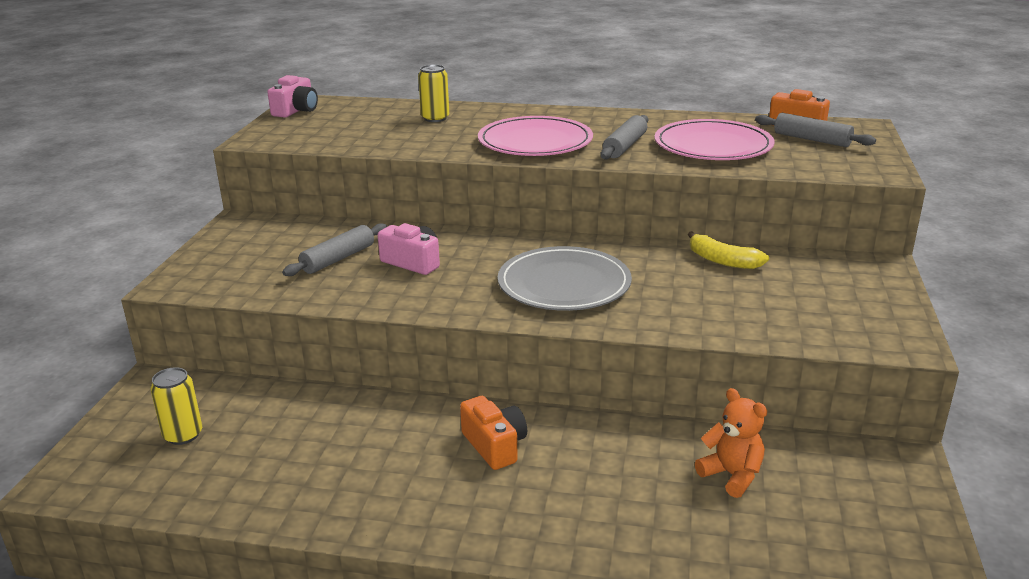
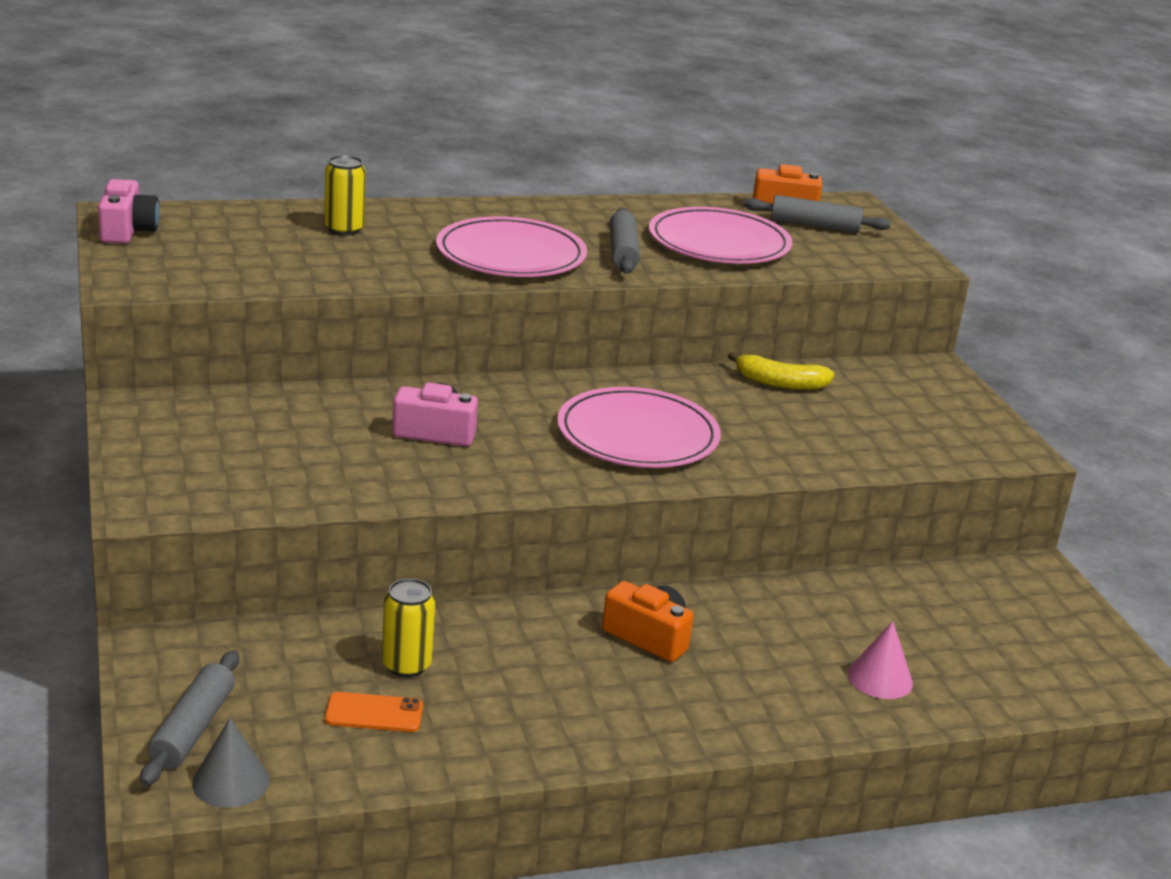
camera: 30 degrees left, 0 degrees up
(103, 486) = (230, 781): none -> grey cone
(183, 435) = (268, 701): yellow can -> yellow can (406, 665)
(241, 459) = (374, 713): none -> orange phone
(338, 259) = (334, 440): grey rolling pin -> grey rolling pin (193, 729)
(564, 284) = (637, 435): grey plate -> pink plate
(666, 525) = (880, 678): none -> pink cone
(732, 475) = (902, 617): orange teddy bear -> none

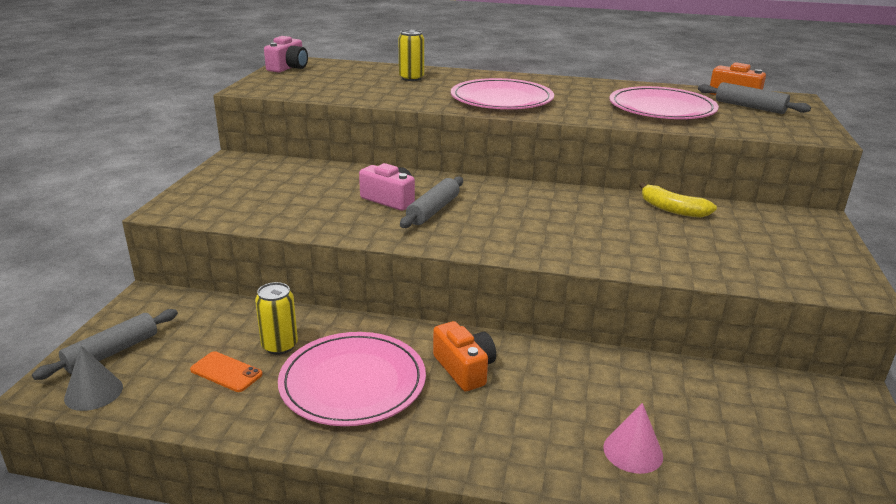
camera: 30 degrees right, 0 degrees up
(622, 252) = (582, 106): grey rolling pin -> grey rolling pin (433, 210)
(637, 435) = (529, 223): pink plate -> pink plate (353, 382)

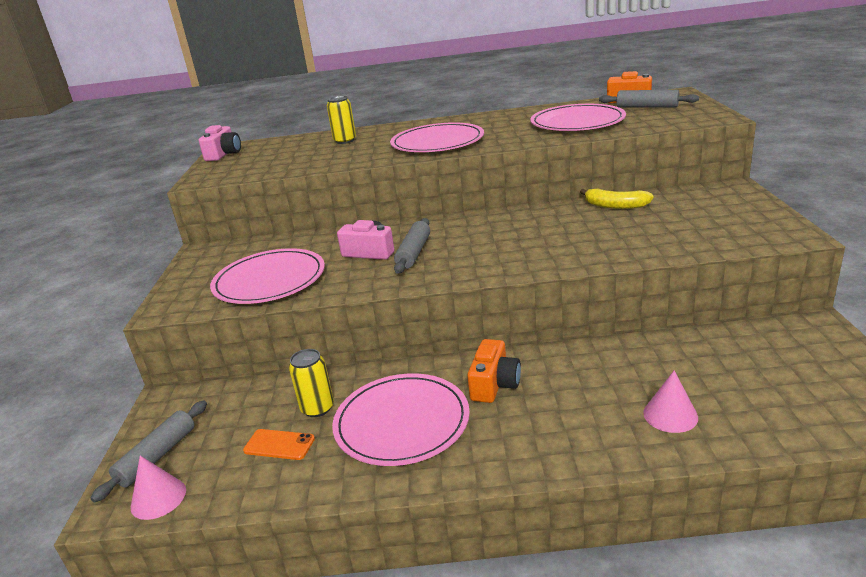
camera: 10 degrees left, 0 degrees up
(93, 392) = (158, 498): grey cone -> pink cone
(279, 205) = (269, 280): none -> pink plate
(464, 368) = (494, 384): orange camera -> orange camera turned 60 degrees clockwise

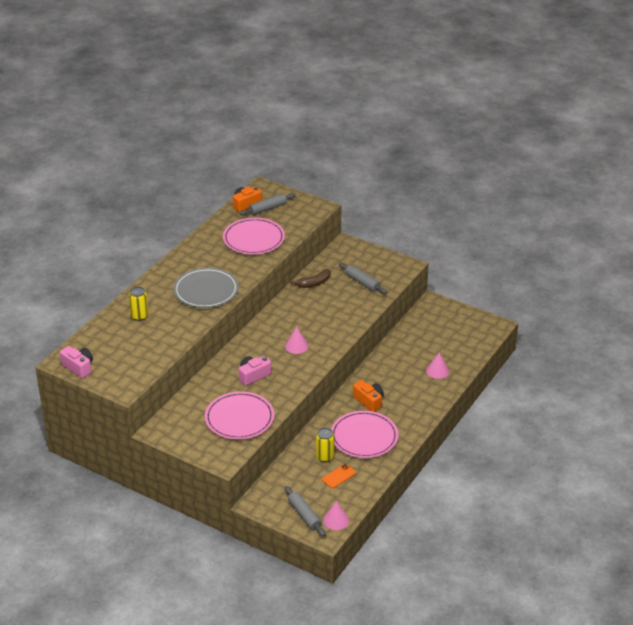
camera: 60 degrees left, 10 degrees up
(414, 253) = (275, 363): grey rolling pin -> grey rolling pin (362, 282)
(437, 142) = (206, 290): pink plate -> grey plate
(469, 249) = (296, 346): none -> pink cone
(615, 206) = (314, 283): yellow banana -> brown banana

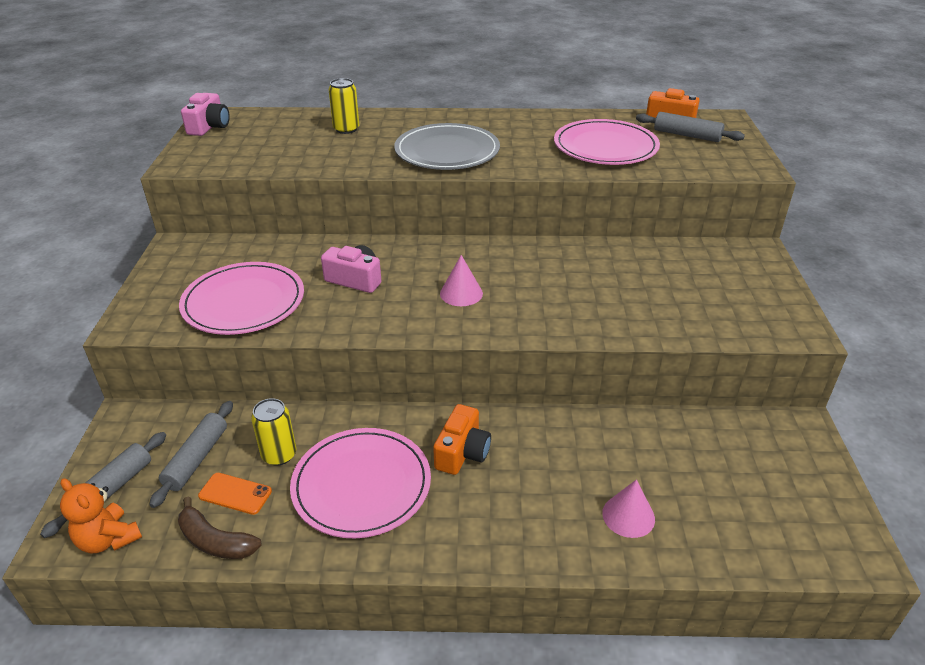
camera: 60 degrees right, 0 degrees up
(314, 283) = (627, 256): brown banana -> brown banana (215, 541)
(336, 520) = (108, 539): pink cone -> orange teddy bear
(362, 282) = (690, 300): grey rolling pin -> grey rolling pin (196, 459)

